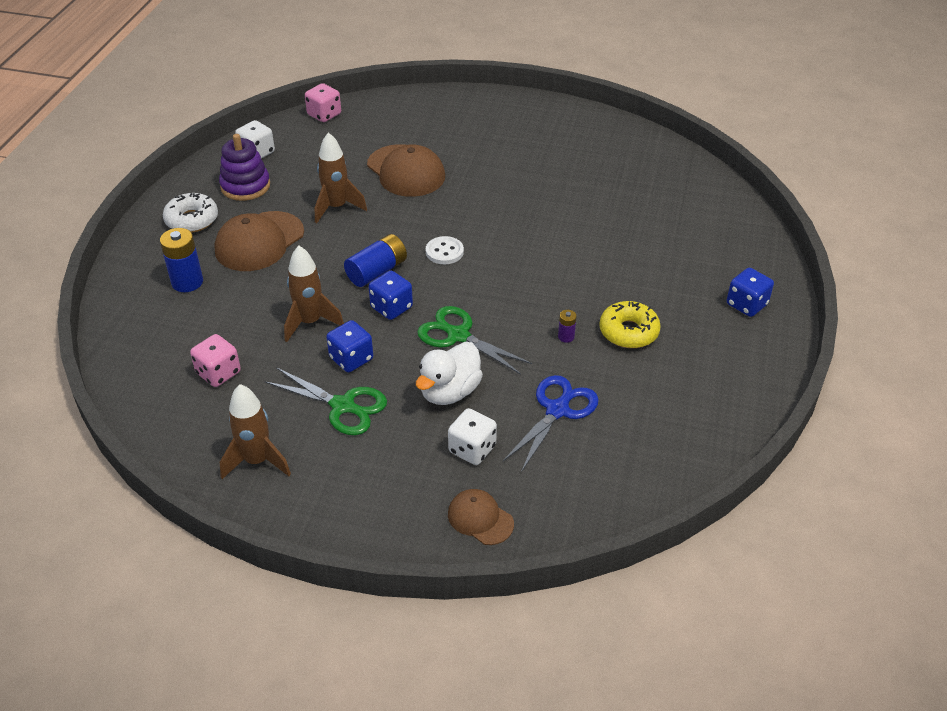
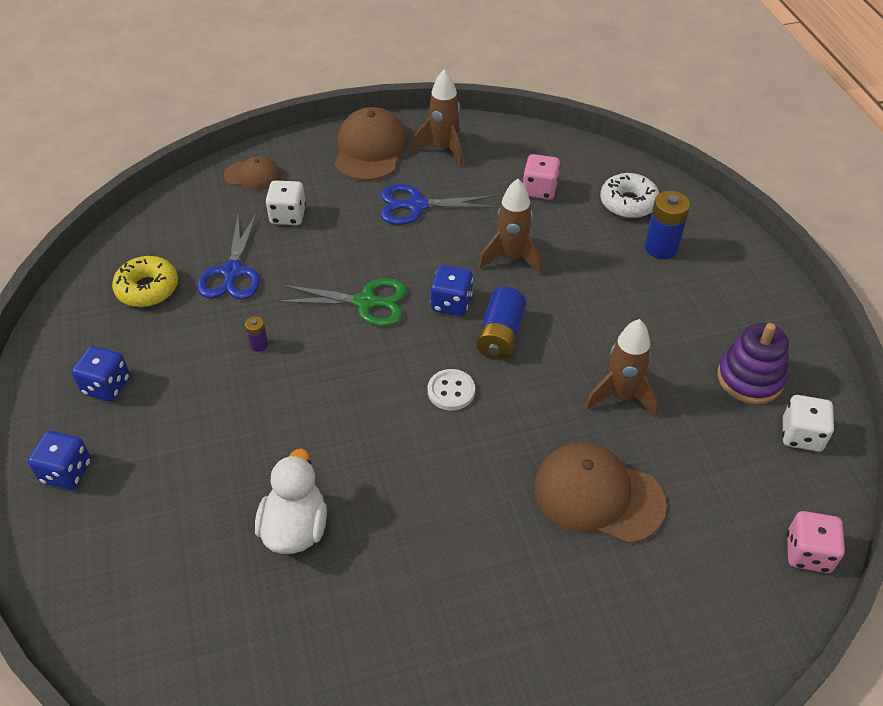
camera: 150 degrees right, 5 degrees up
(192, 220) = (745, 311): white donut -> white donut (628, 203)
(259, 242) = (650, 316): brown cap -> brown cap (370, 149)
(343, 406) = (416, 205): green scissors -> blue scissors
(351, 359) = (444, 243): blue dice -> blue dice (106, 386)
(449, 392) = (337, 250): white duck -> white duck (295, 528)
(628, 332) = (195, 377): yellow donut -> yellow donut (147, 288)

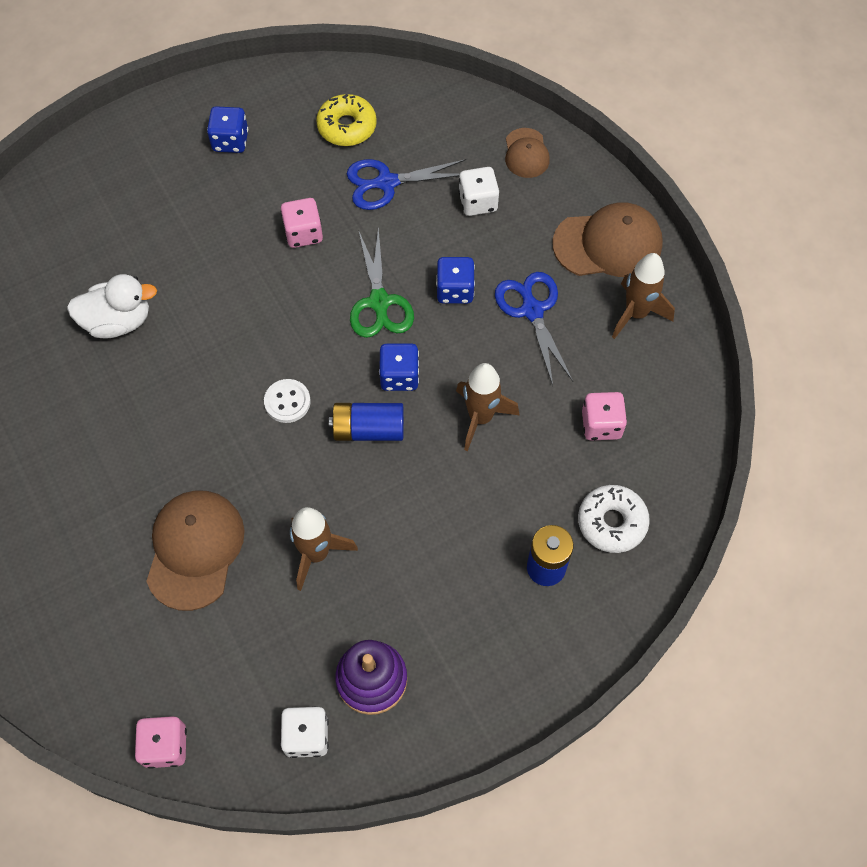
camera: 75 degrees right, 15 degrees up
(66, 472) = (141, 149): blue dice -> blue dice (455, 290)
(259, 345) = (303, 233): purple battery -> pink dice

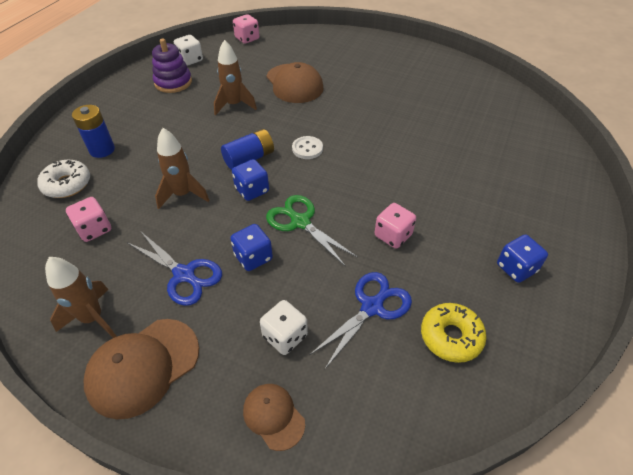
camera: 145 degrees right, 15 degrees down
(118, 321) = (438, 137): white duck -> none

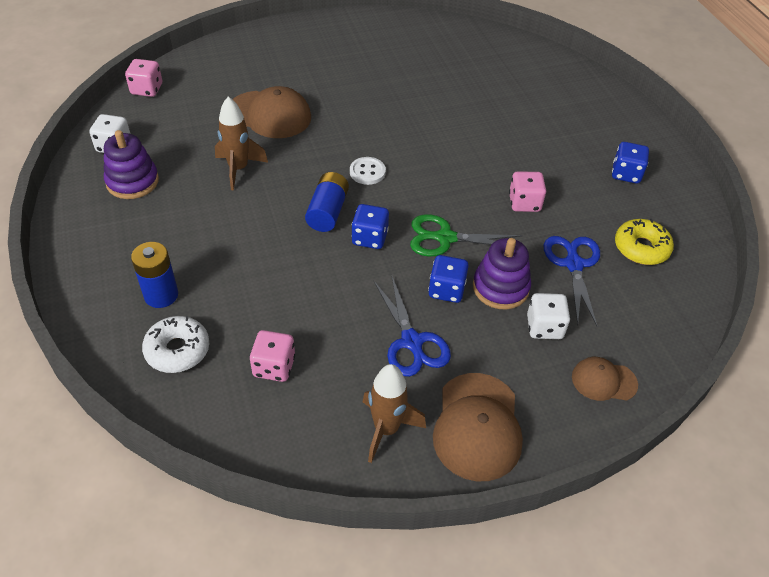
camera: 45 degrees left, 0 degrees up
(183, 194) = (313, 282): brown rocket -> none
(184, 275) = (412, 342): blue scissors -> blue scissors turned 75 degrees clockwise
(292, 283) = (500, 287): none -> purple stacking toy

